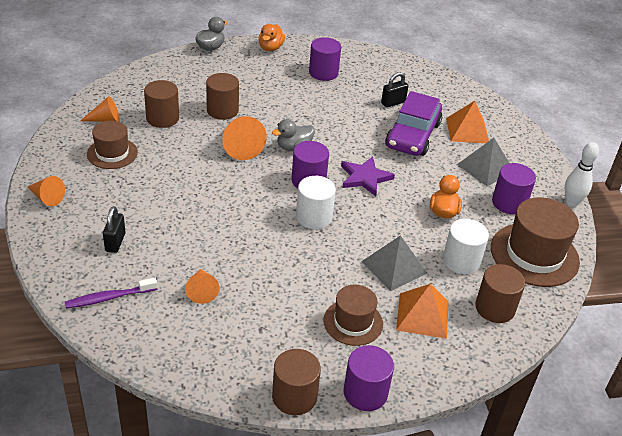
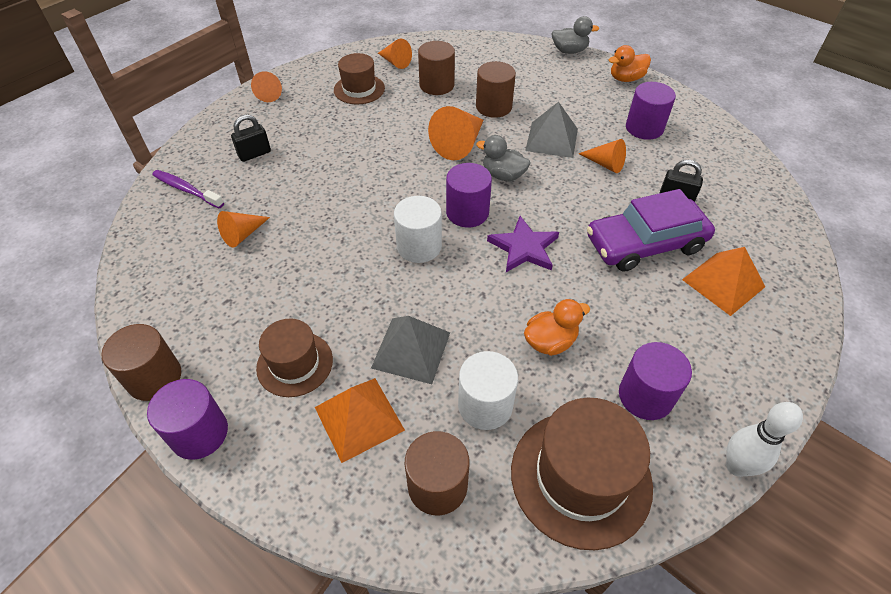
camera: 55 degrees right, 10 degrees up
(335, 106) = (605, 164): none -> orange cone
(485, 168) = (679, 337): grey pyramid -> grey pyramid (551, 139)

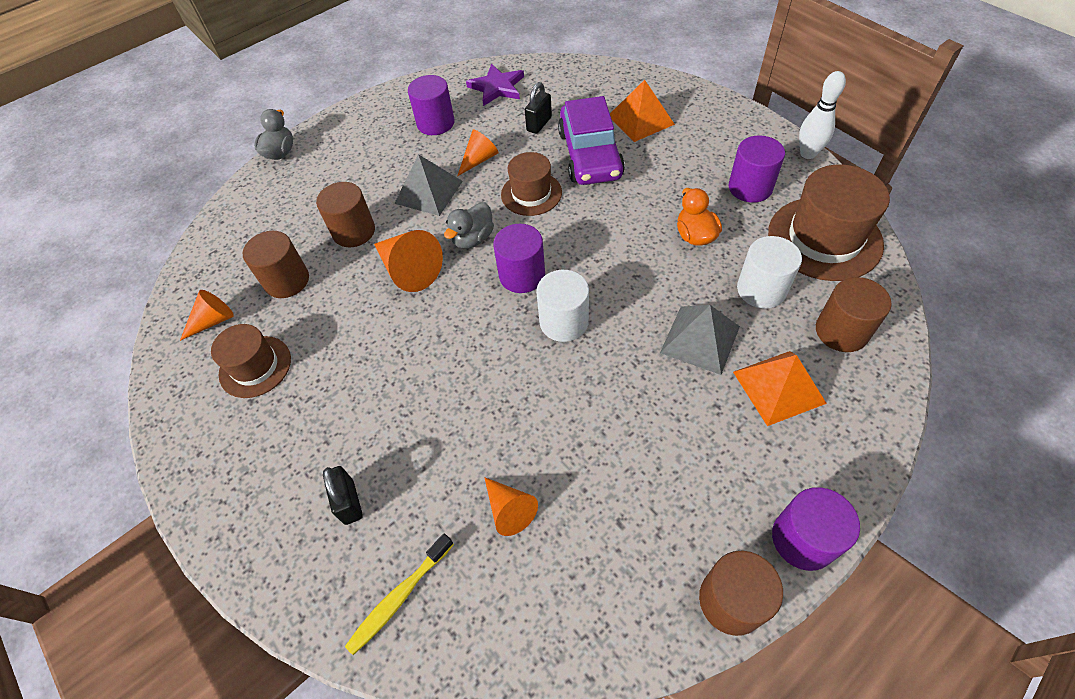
camera: 75 degrees left, 5 degrees up
(186, 189) = (399, 597): purple toothbrush -> yellow toothbrush
(270, 93) = (209, 485): orange cone -> none
(295, 364) = (714, 445): brown hat -> brown hat (531, 193)
(524, 248) = (580, 237): purple star -> purple star (497, 87)
(626, 79) = (352, 120): orange duck -> none

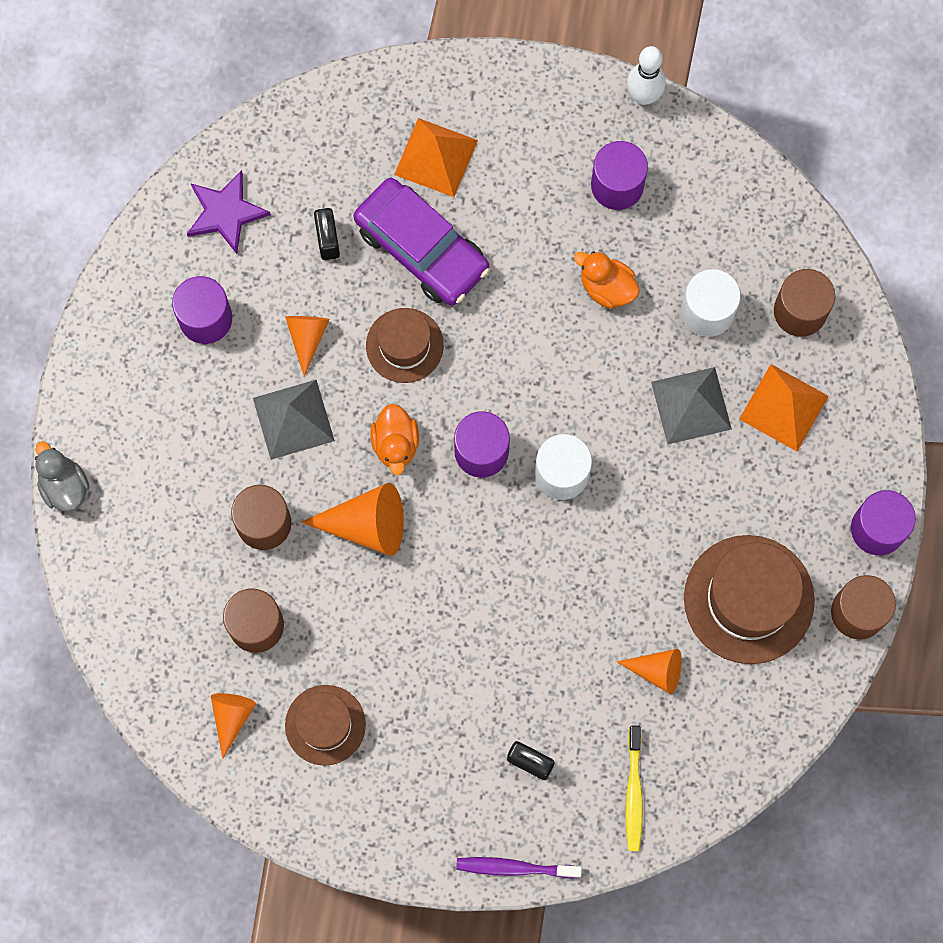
camera: 45 degrees left, 20 degrees up
(254, 577) = (514, 868): none -> purple toothbrush
(473, 239) = (395, 444): grey duck -> orange duck
(824, 238) = (725, 208): brown hat -> brown hat (749, 599)

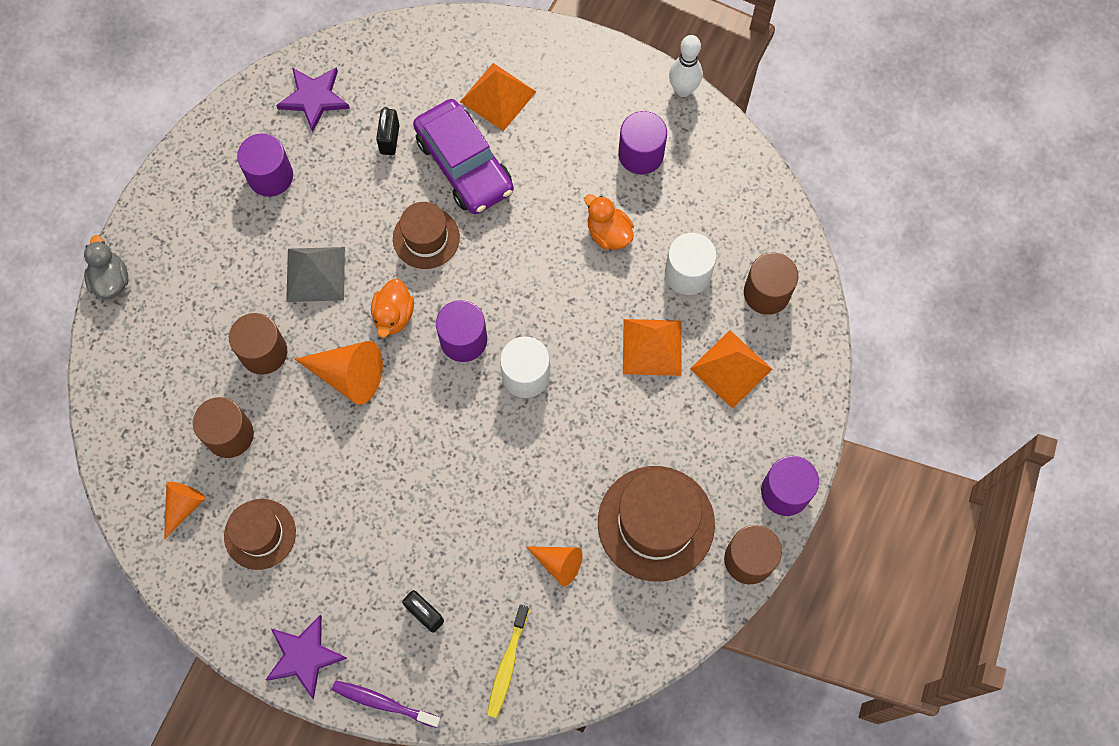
camera: 15 degrees right, 5 degrees down
(307, 338) = (348, 212): orange cone -> none
(415, 842) = (304, 656): none -> purple star
(691, 405) = (652, 347): grey pyramid -> orange pyramid

